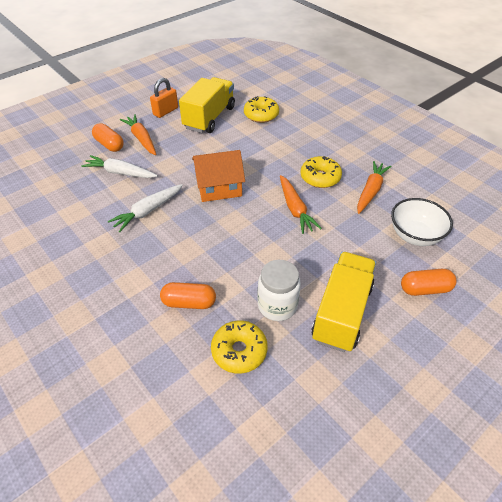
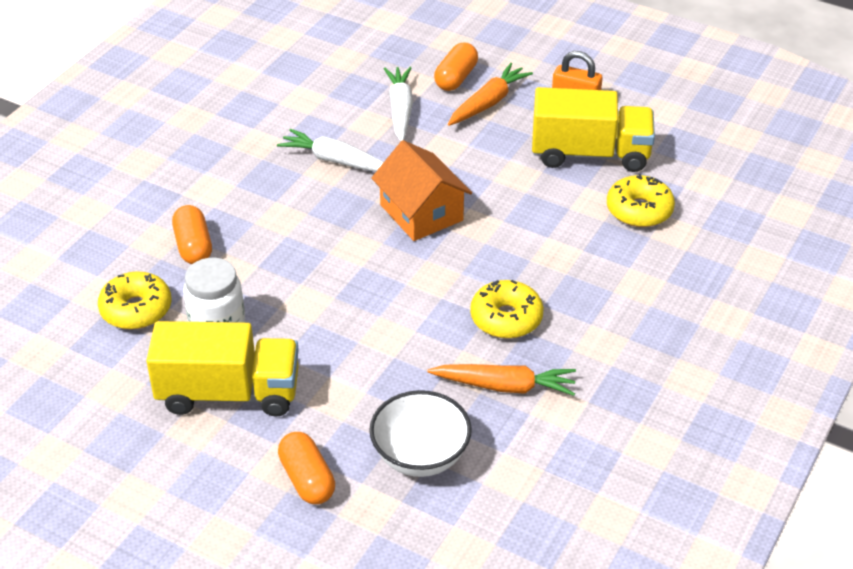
camera: 70 degrees right, 5 degrees down
(295, 209) = (414, 304): orange carrot -> none

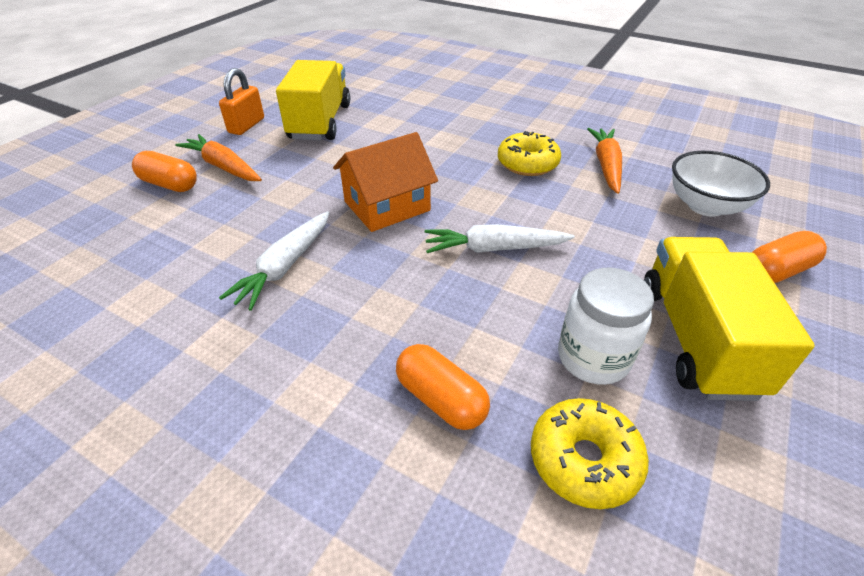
camera: 90 degrees left, 0 degrees up
(193, 246) = (441, 399): orange capsule -> orange capsule turned 60 degrees clockwise
(400, 110) = (207, 220): white carrot -> white carrot (494, 248)
(639, 210) = (394, 107): yellow donut -> none

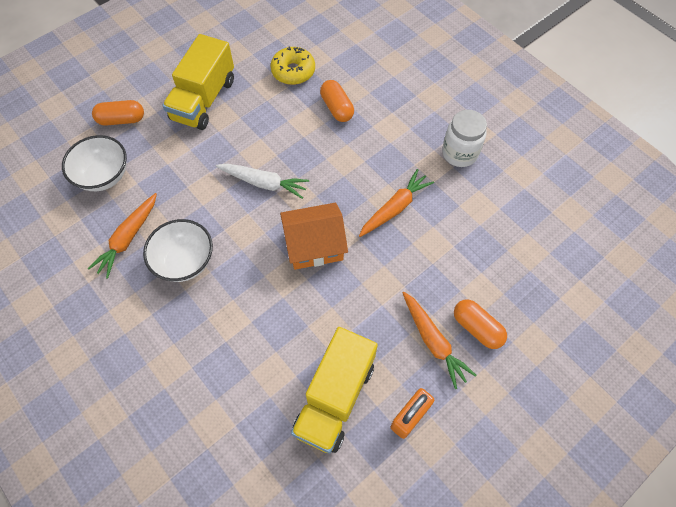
camera: 160 degrees left, 20 degrees up
(285, 266) = (395, 208): white carrot -> orange carrot
(527, 164) = (184, 261): yellow donut -> white bowl
(593, 358) = (259, 105): white jar -> white jar (459, 153)

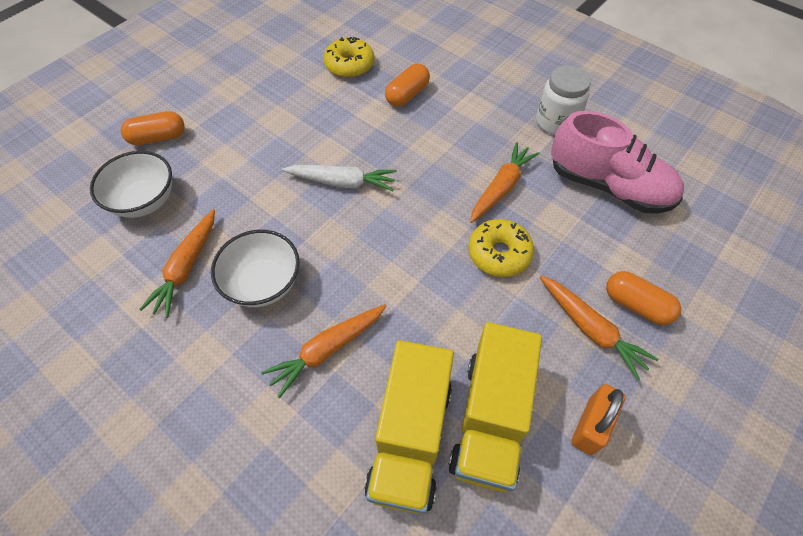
camera: 10 degrees left, 5 degrees down
(204, 99) = (253, 105): yellow truck -> yellow truck (410, 437)
(223, 323) = (327, 350): none -> orange carrot
(314, 245) = (418, 241): orange house -> none
(337, 108) = (407, 95): orange capsule -> orange capsule turned 75 degrees clockwise
(377, 266) = (499, 253): none -> yellow donut
(487, 220) = (608, 186): none -> pink shoe

